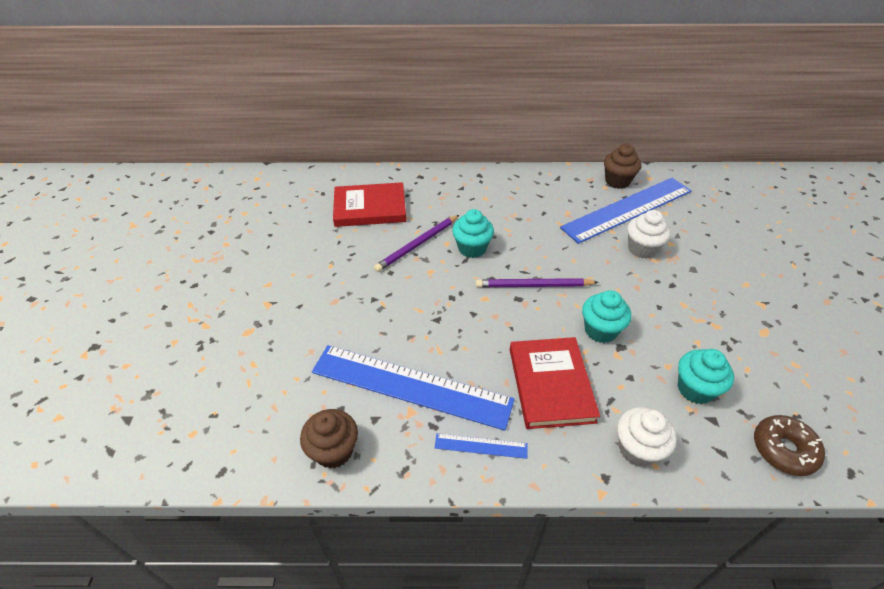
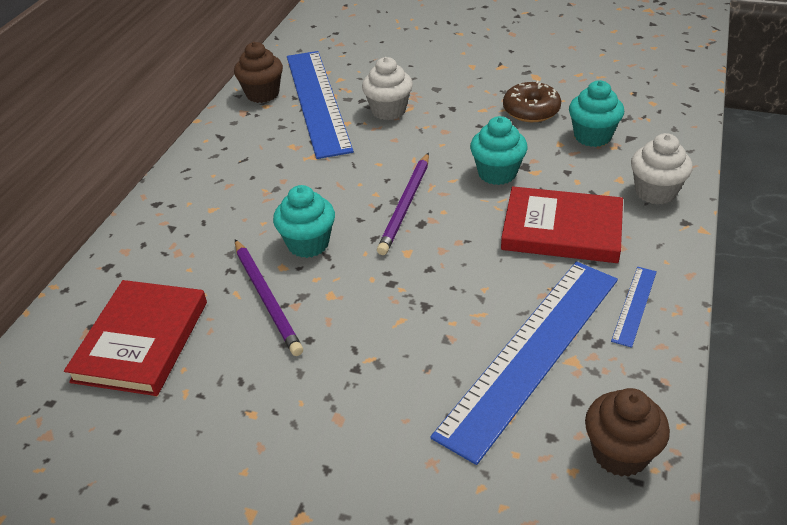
camera: 70 degrees left, 5 degrees down
(783, 449) = (668, 111): brown donut -> brown donut (531, 110)

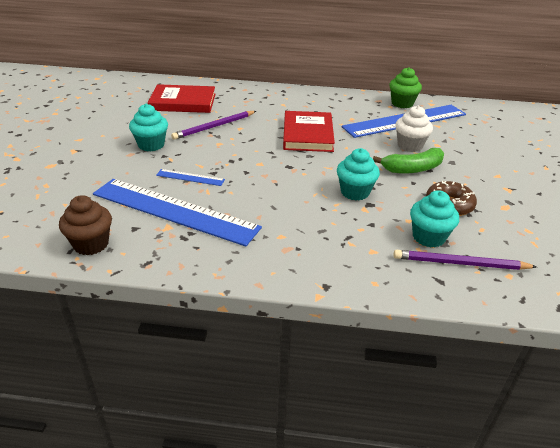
camera: 75 degrees right, 5 degrees down
(262, 94) = (402, 103): brown cupcake -> green cupcake
(308, 244) = (260, 133): turquoise cupcake -> turquoise cupcake (151, 145)
(406, 205) = (305, 159): purple pencil -> purple pencil (460, 263)
(448, 119) = (412, 169): none -> green banana
(562, 229) = (298, 221): red book -> red book (308, 134)
(634, 305) = (221, 254): blue ruler -> blue ruler (190, 177)
(655, 192) = (362, 270): white cupcake -> none

